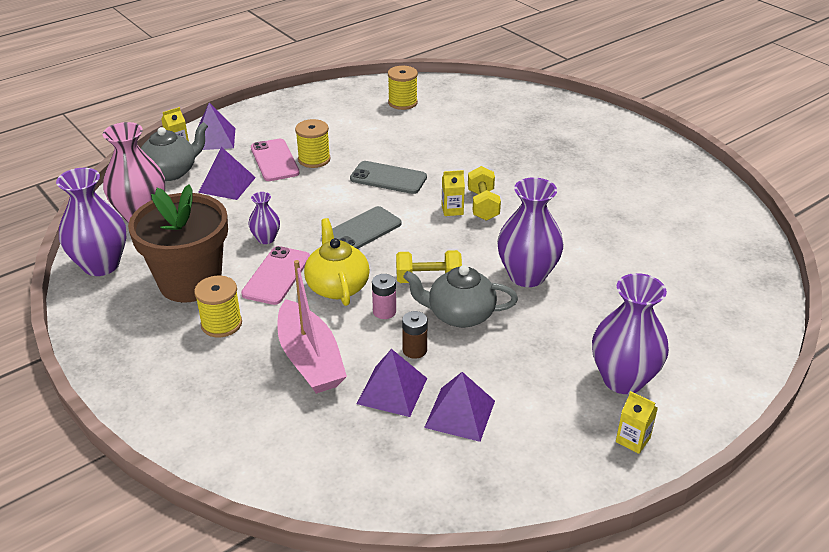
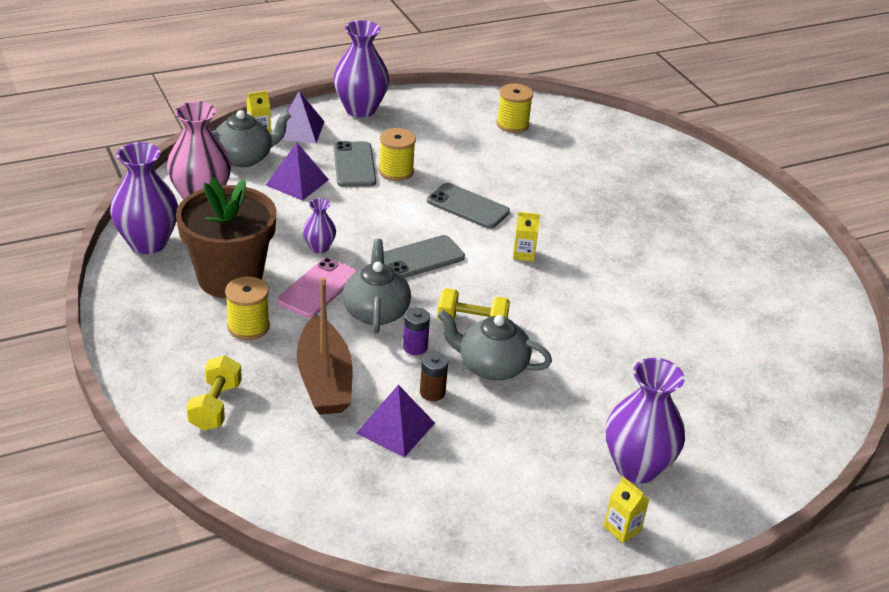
camera: 10 degrees right, 0 degrees up
(274, 160) = (354, 165): pink phone -> grey phone
(310, 359) = (324, 380): pink boat -> brown boat
(337, 286) = (376, 311): yellow teapot -> grey teapot
(384, 311) = (415, 347): pink battery -> purple battery
(460, 414) = (455, 465): purple pyramid -> none
(483, 205) = (558, 255): yellow dumbbell -> yellow dumbbell (215, 406)
(527, 276) = (577, 340): purple vase -> purple vase (360, 109)

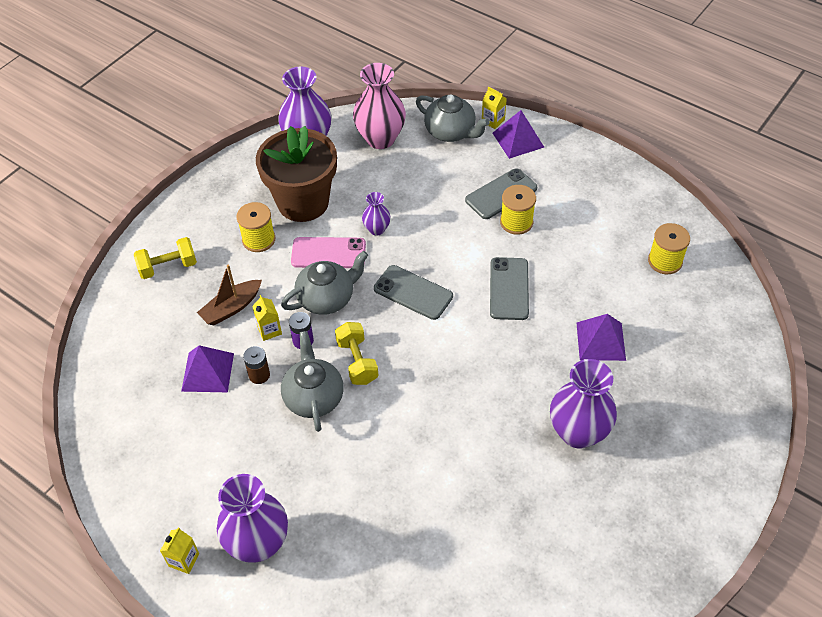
camera: 65 degrees right, 15 degrees up
(297, 182) = (447, 175): purple pyramid -> purple pyramid (601, 341)
(324, 380) = (231, 308): brown boat -> brown boat, size x0.66
(360, 109) = (584, 158): purple vase -> purple vase (578, 432)
(523, 254) = (474, 354): yellow carton -> yellow carton (269, 330)

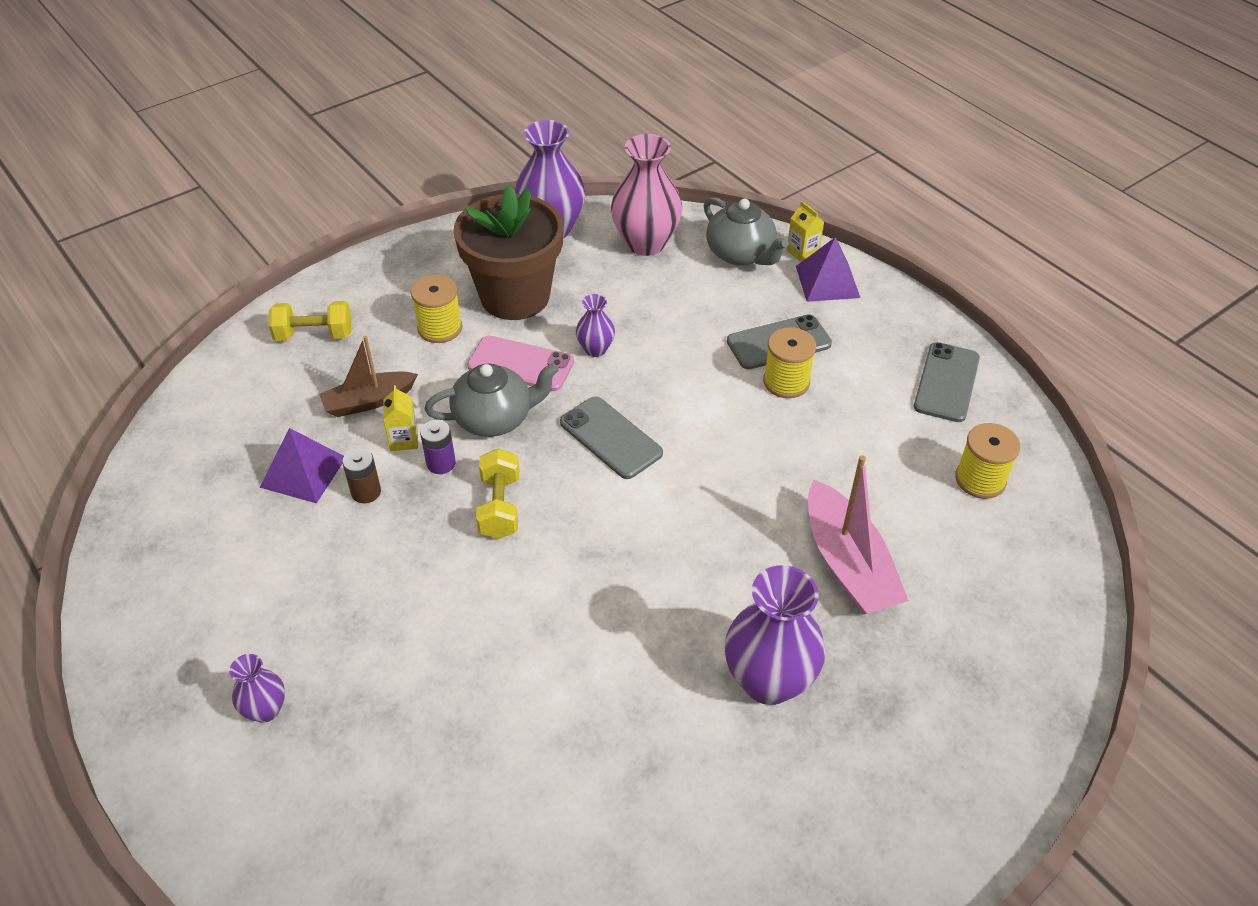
camera: 15 degrees right, 5 degrees down
(184, 560) = (161, 703): yellow carton -> none
(258, 543) = (266, 710): purple vase -> purple vase, size x0.51
(313, 397) = (423, 537): grey teapot -> none
(509, 289) = (743, 464): grey phone -> grey phone (946, 382)
(601, 341) = (848, 564): purple pyramid -> pink boat

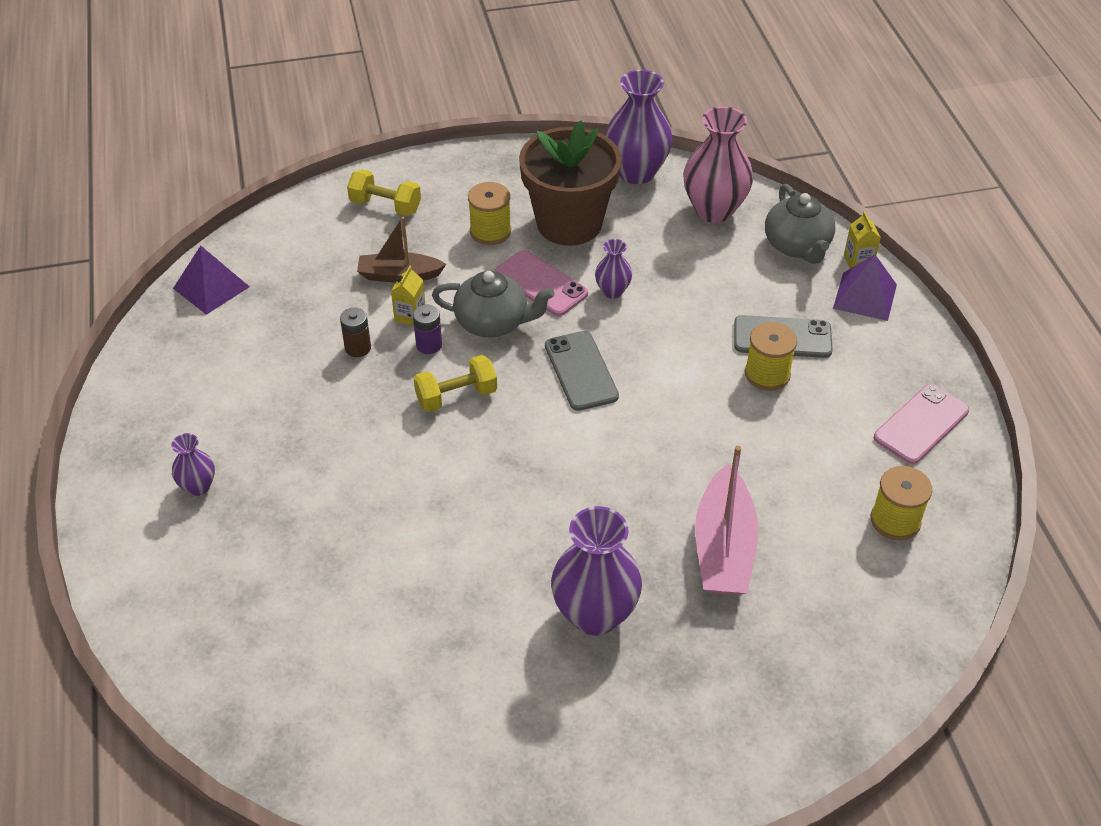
camera: 25 degrees right, 0 degrees up
(303, 472) = (318, 315): purple pyramid -> purple pyramid (211, 287)
(500, 507) = (456, 396): yellow dumbbell -> yellow dumbbell turned 45 degrees clockwise
(946, 382) = (921, 424): grey phone -> pink phone

